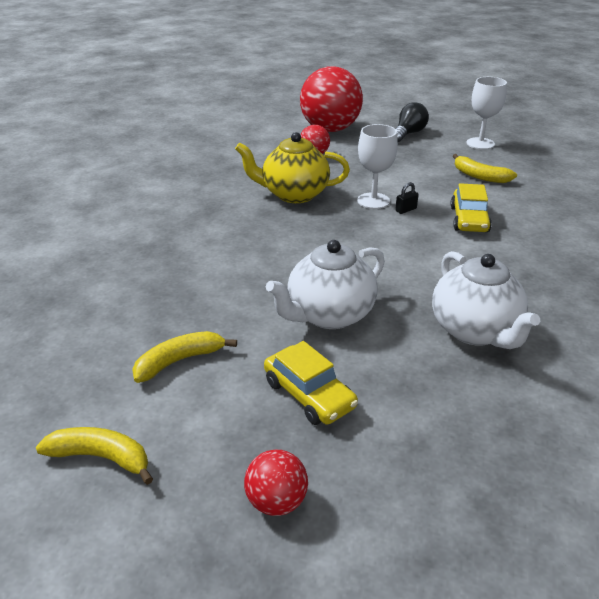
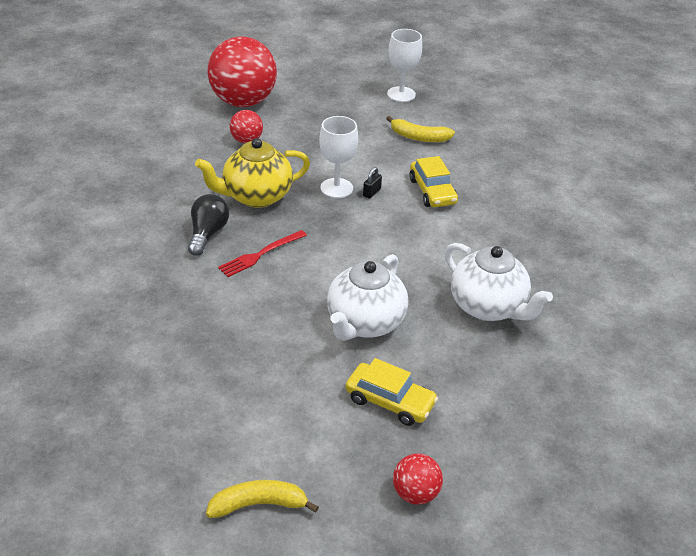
camera: 25 degrees left, 5 degrees up
(179, 361) = (264, 403): yellow banana -> none
(266, 237) = (260, 254): none -> red fork
(408, 133) = (326, 93): black light bulb -> black light bulb (207, 234)

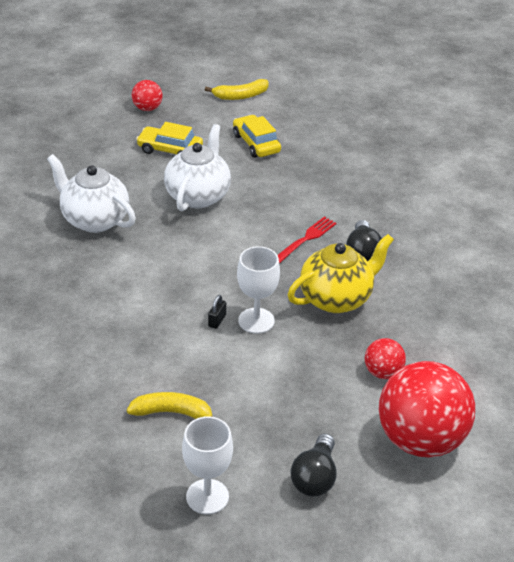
camera: 170 degrees right, 0 degrees up
(326, 94) = (315, 477): none -> black light bulb
(432, 191) = (150, 332): yellow car -> yellow car (256, 143)

